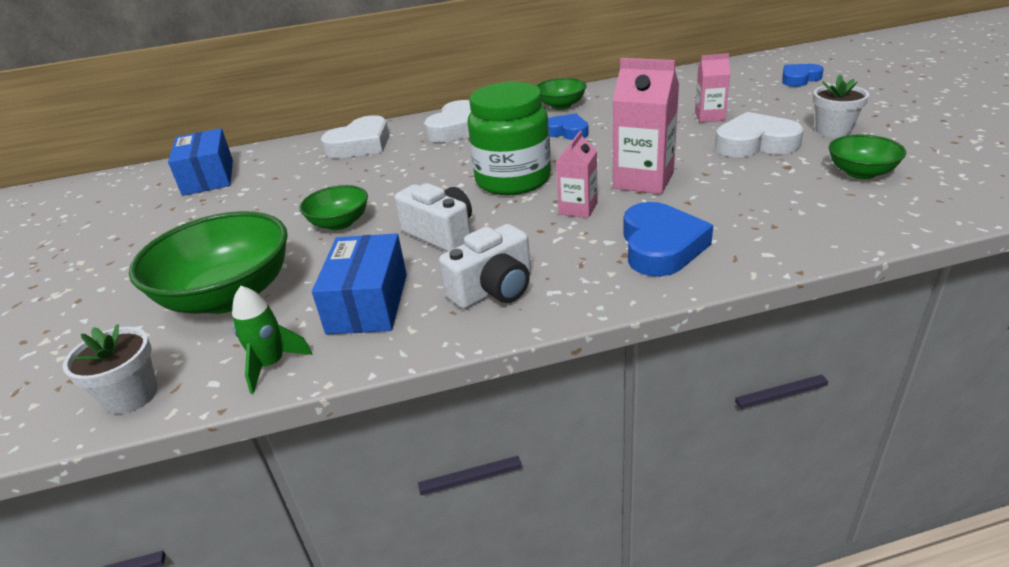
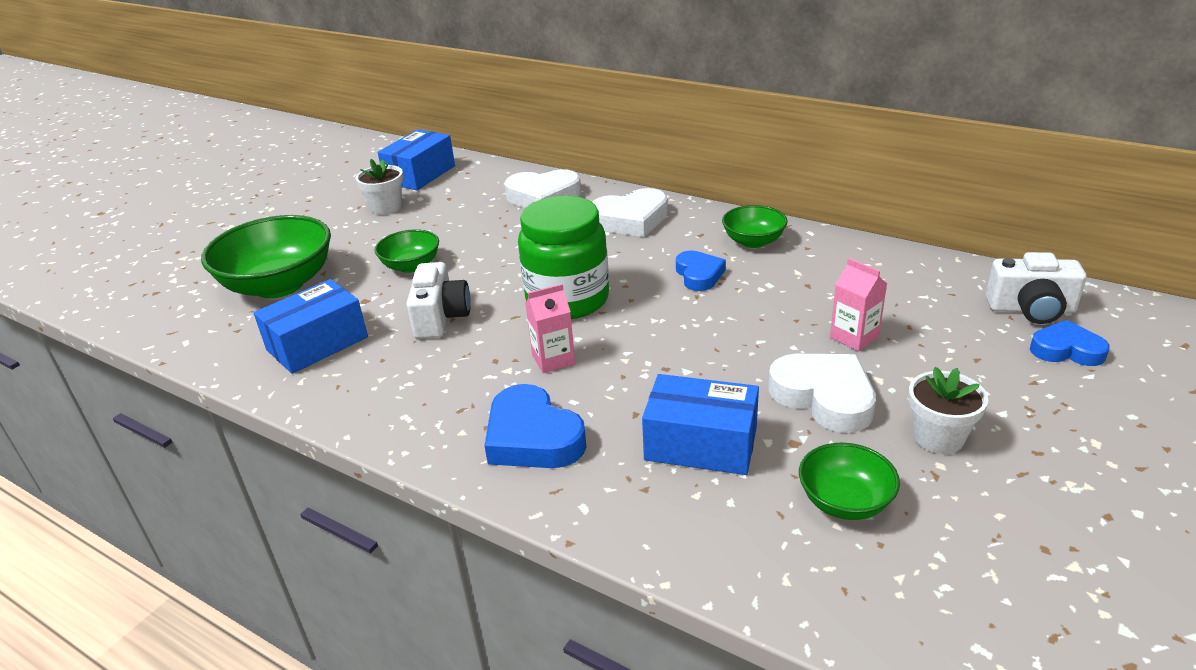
camera: 45 degrees right, 0 degrees up
(131, 396) = (154, 323): white flower pot -> white flower pot (386, 207)
(272, 365) = (218, 351): green rocket -> none
(494, 289) = (383, 387): white camera -> white camera (1031, 309)
(643, 180) = (649, 367): pink carton -> none
(660, 246) = (532, 437): blue heart -> blue heart turned 90 degrees clockwise
(751, 192) = (701, 444): none -> blue box

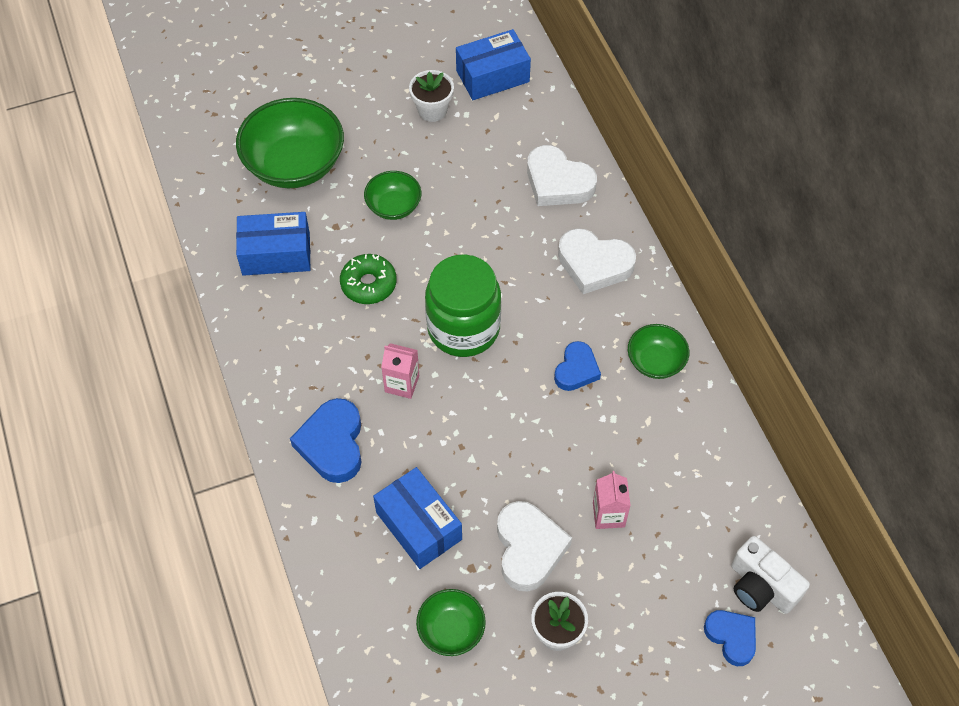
camera: 35 degrees right, 25 degrees up
(441, 317) = (368, 284): white camera -> green donut

